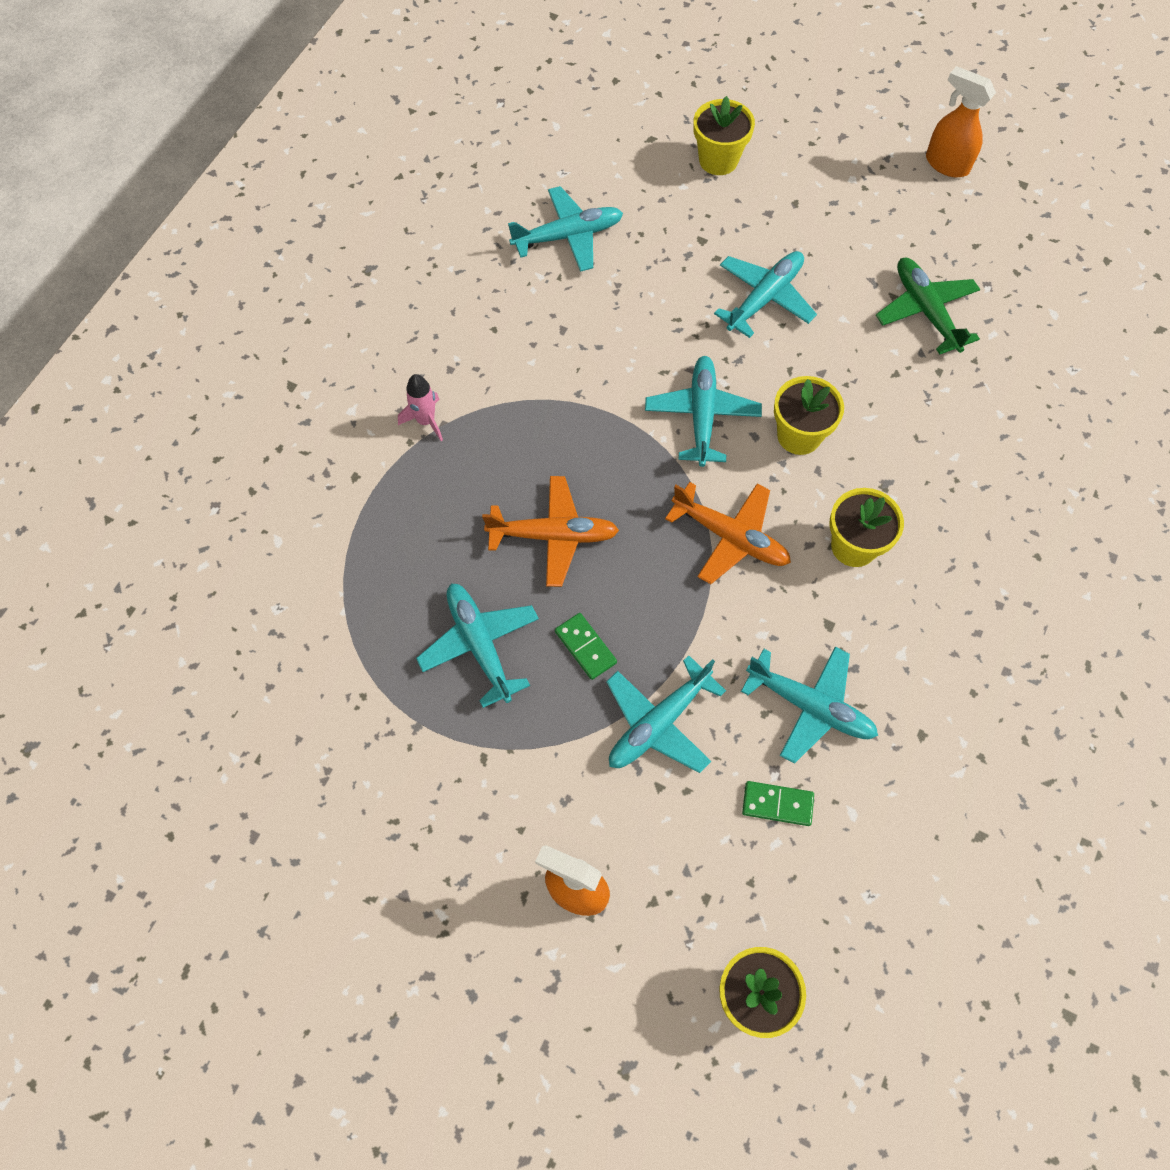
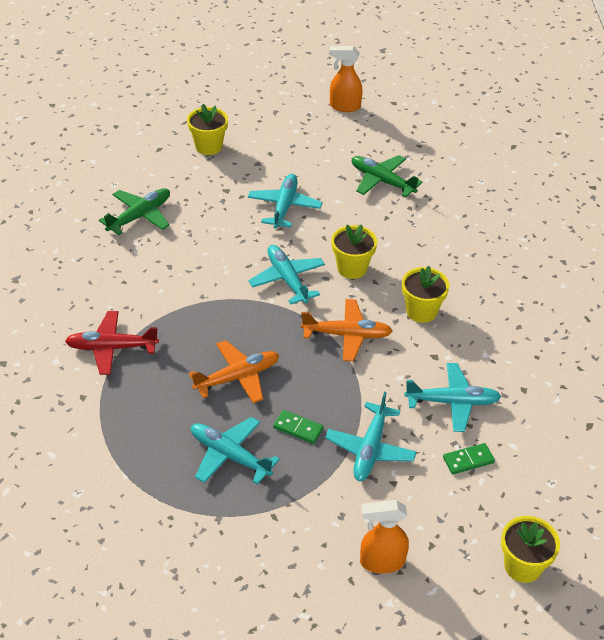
camera: 30 degrees left, 20 degrees down
(426, 421) = (111, 348): pink rocket -> red plane
(568, 236) = (140, 216): turquoise plane -> green plane

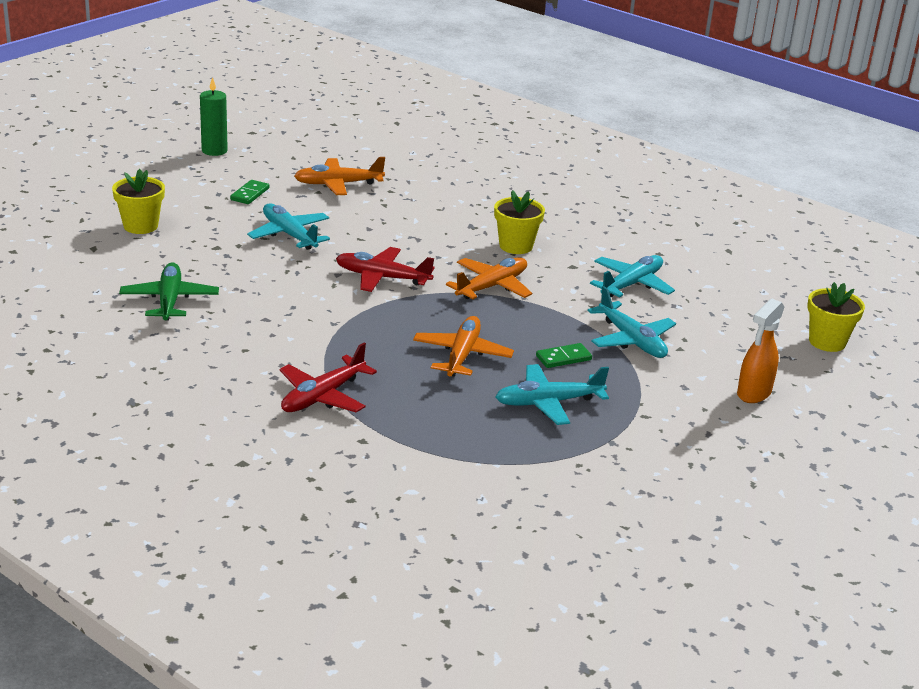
camera: 50 degrees left, 15 degrees down
(287, 279) = (382, 277): turquoise plane -> red plane
(344, 106) = (214, 151): orange spray bottle -> green candle
(352, 268) = (418, 246): yellow flower pot -> none
(382, 181) = (338, 184): green plane -> orange plane
(468, 460) = (699, 309): green domino -> green domino (250, 194)

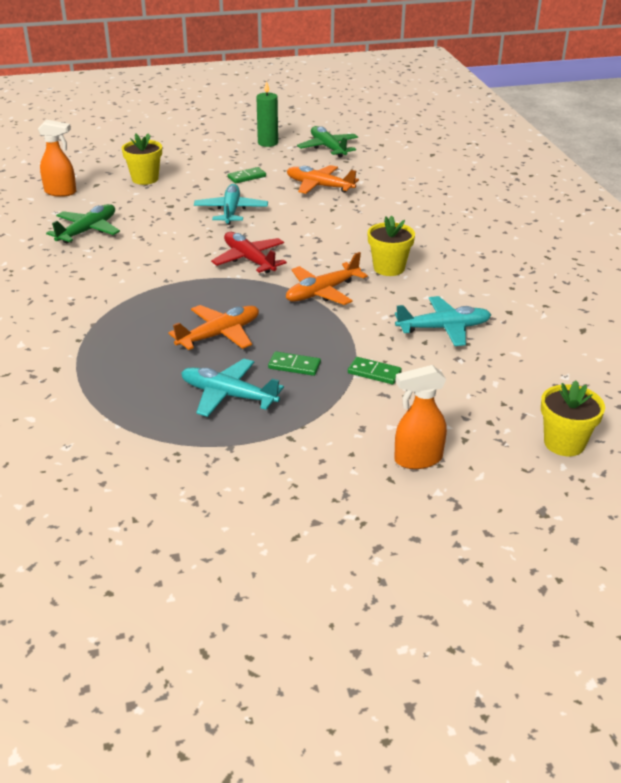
camera: 40 degrees right, 5 degrees up
(66, 268) = (61, 192): none -> orange spray bottle
(286, 141) = (328, 148): none -> green plane
(322, 396) = (79, 327): red plane -> none
(492, 286) = (322, 292): orange plane -> orange plane turned 150 degrees clockwise
(632, 340) = (374, 373): turquoise plane -> green domino

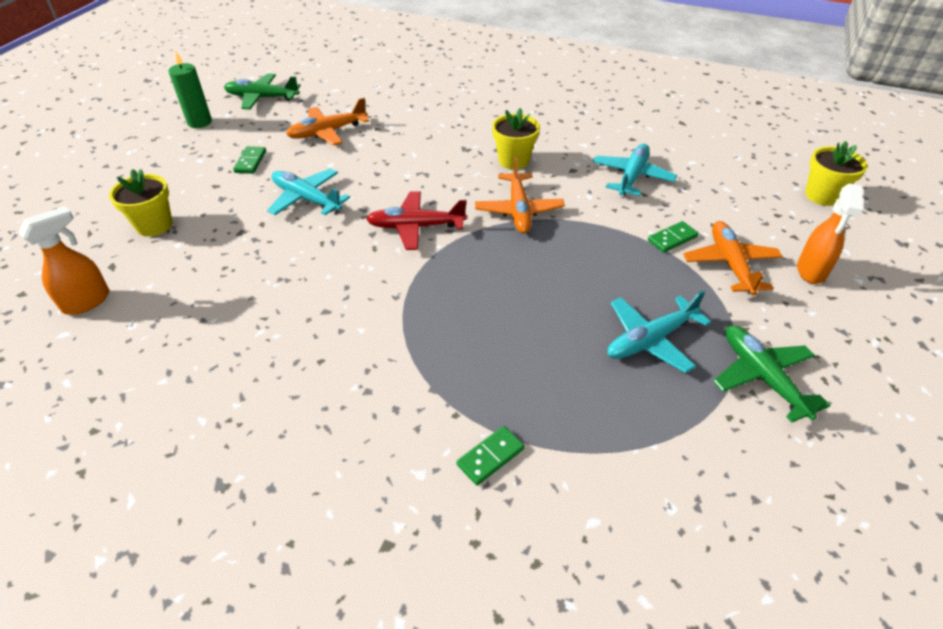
camera: 55 degrees left, 10 degrees up
(88, 231) = (215, 314): green plane -> green plane (762, 377)
(219, 335) = (537, 302): orange plane -> orange plane (730, 264)
(294, 366) = (629, 278): green domino -> green domino (490, 457)

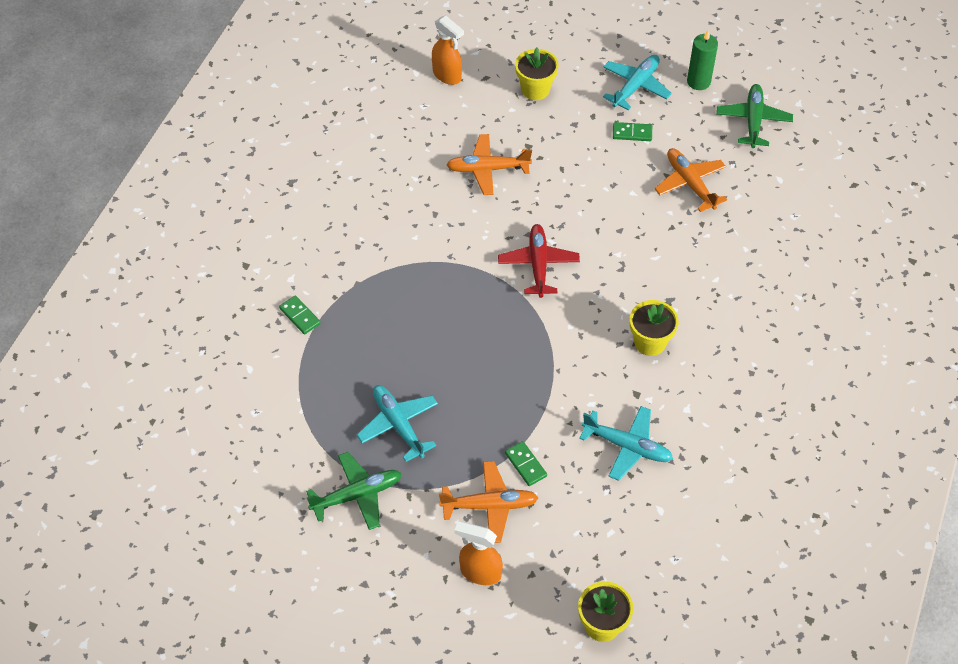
camera: 90 degrees right, 10 degrees up
(306, 199) = (576, 182): turquoise plane -> turquoise plane (635, 86)
(518, 210) = (565, 343): orange plane -> orange plane (487, 169)

